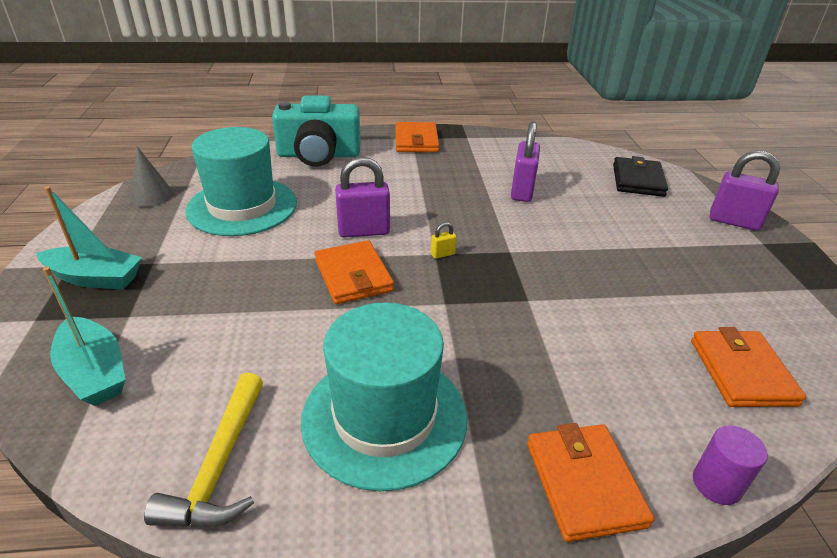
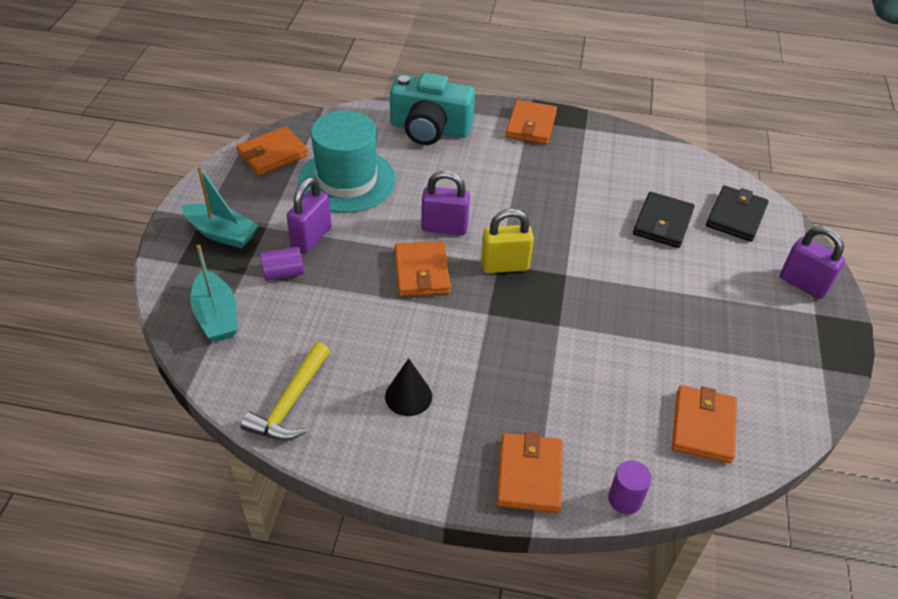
camera: 15 degrees right, 10 degrees up
(151, 196) = (272, 154): grey cone -> orange wallet
(182, 306) = (283, 273): none -> purple cylinder
(384, 417) = (408, 396): turquoise hat -> black cone
(442, 254) = (504, 265): yellow padlock -> yellow padlock, size x2.26
(522, 191) = (609, 209): purple padlock -> purple padlock (311, 237)
(577, 194) = (662, 223): none -> black wallet

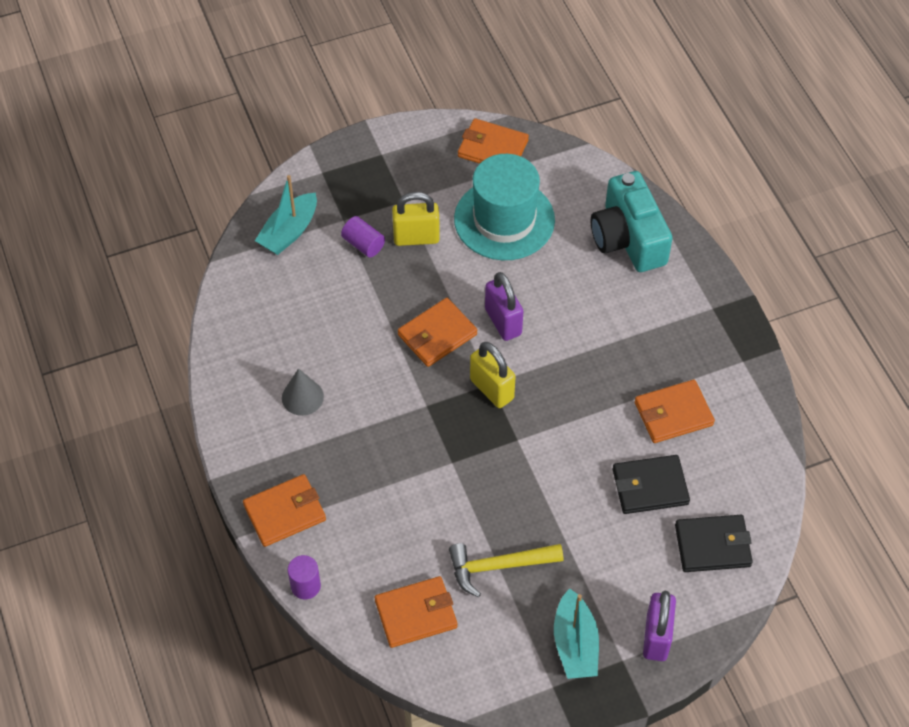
camera: 60 degrees right, 10 degrees up
(222, 233) = (373, 178): turquoise boat -> turquoise boat (575, 644)
(290, 403) = (244, 328): yellow hammer -> yellow hammer (498, 566)
(311, 237) = (416, 238): purple padlock -> yellow padlock
(408, 396) = (302, 397): black cone -> grey cone
(531, 125) = (706, 314): orange wallet -> orange wallet (673, 414)

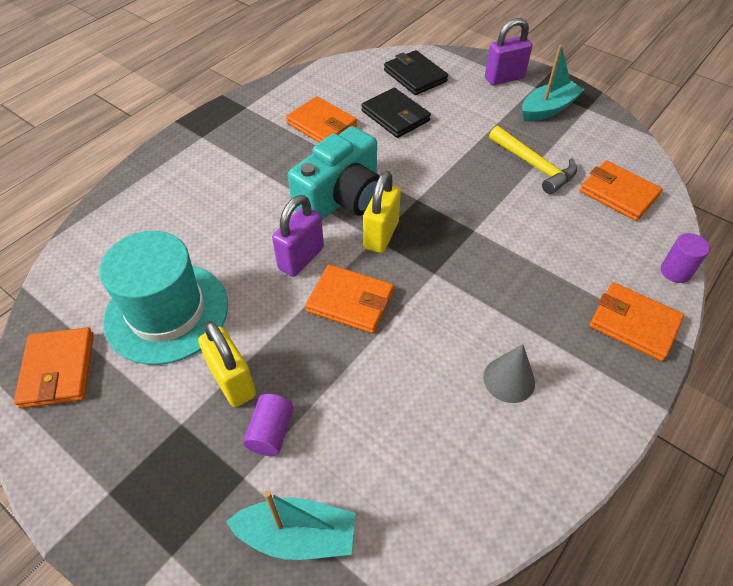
camera: 120 degrees left, 5 degrees down
(628, 238) = (148, 210): turquoise camera -> turquoise camera (341, 197)

